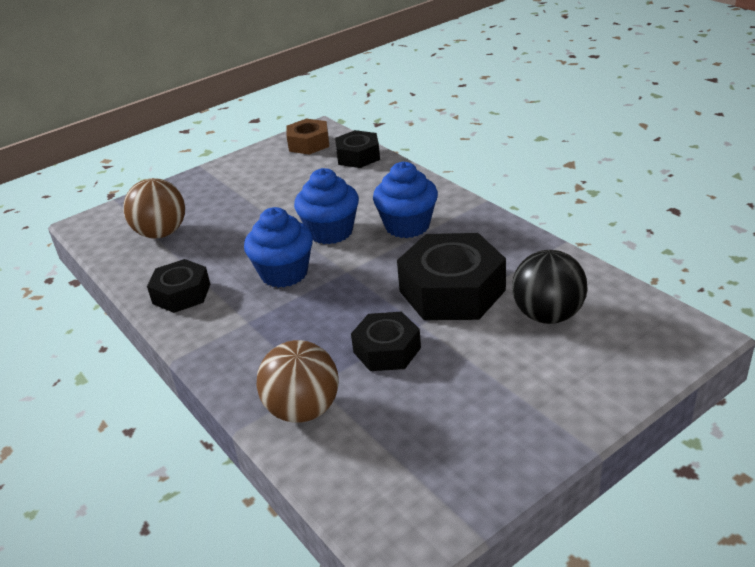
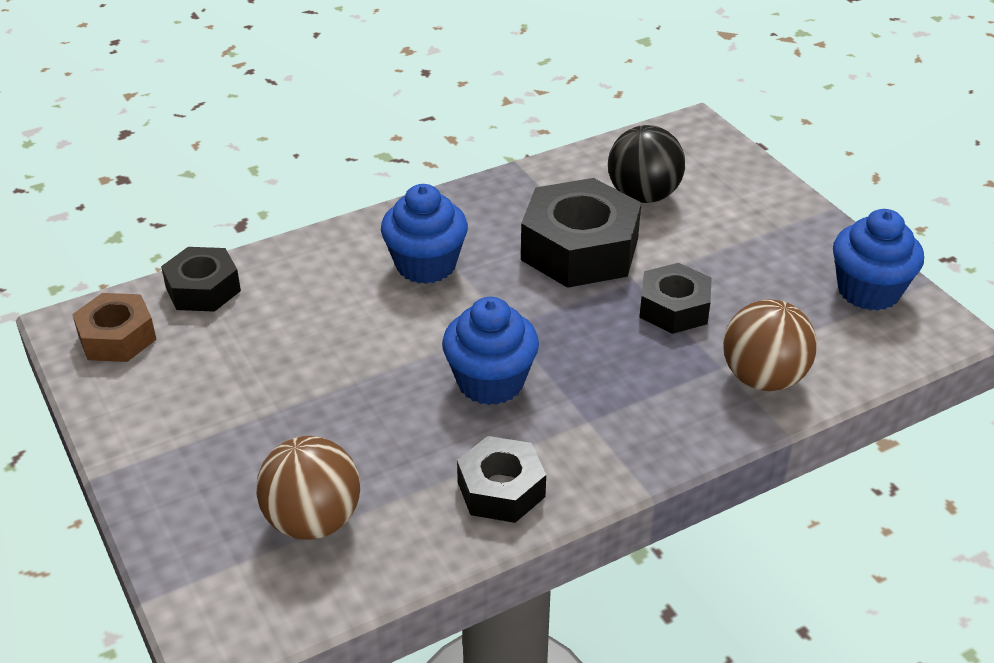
camera: 85 degrees left, 5 degrees up
(330, 232) = (406, 332): blue cupcake -> blue cupcake (868, 291)

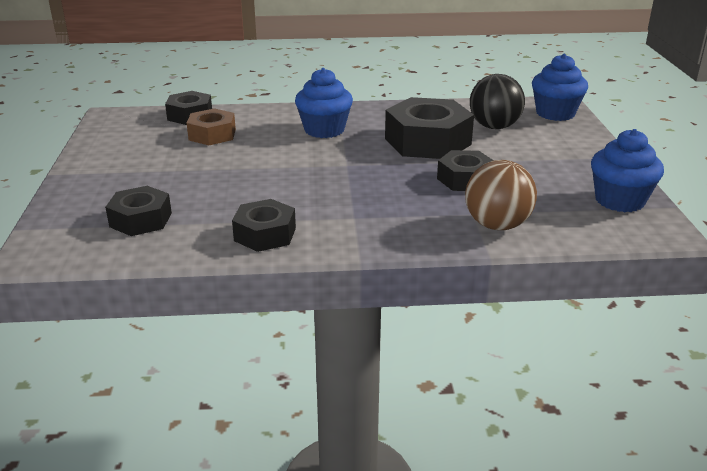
camera: 25 degrees right, 10 degrees down
(117, 337) = (125, 124): brown nut -> brown nut (212, 135)
(313, 521) = (141, 220): brown ball -> black nut
(490, 382) = (310, 186): blue cupcake -> blue cupcake (555, 113)

